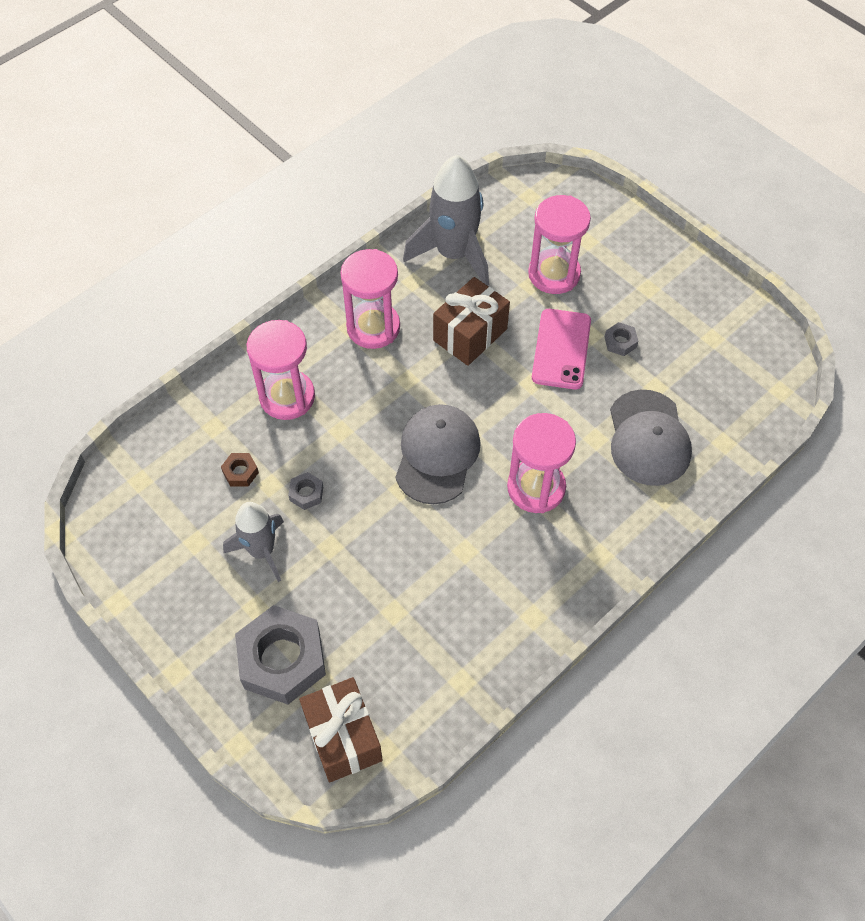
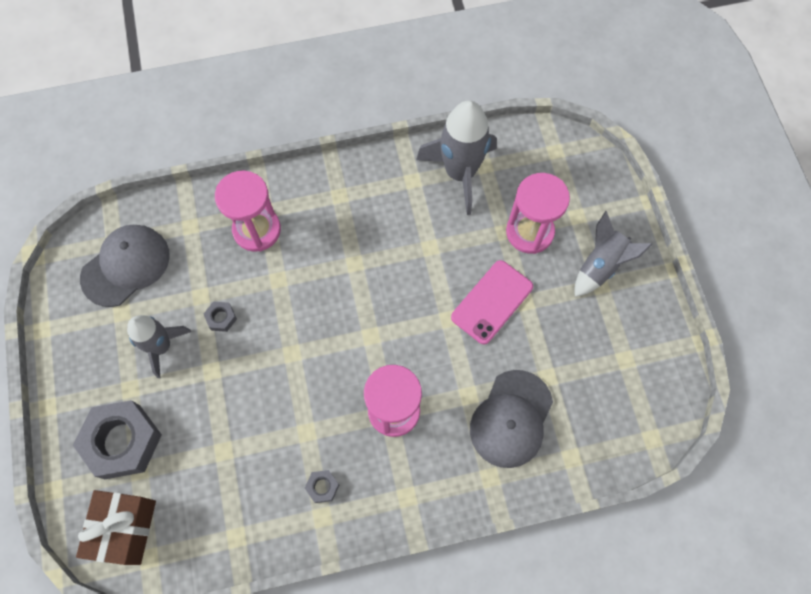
camera: 30 degrees right, 10 degrees up
(240, 472) = (186, 274): brown nut -> none
(373, 327) = (357, 205): pink hourglass -> none
(437, 455) = (336, 340): grey cap -> grey cap (126, 266)
(470, 335) = (427, 250): brown gift -> none
(620, 342) = (544, 321): grey nut -> grey nut (322, 487)
(637, 271) = (601, 265): none -> grey rocket

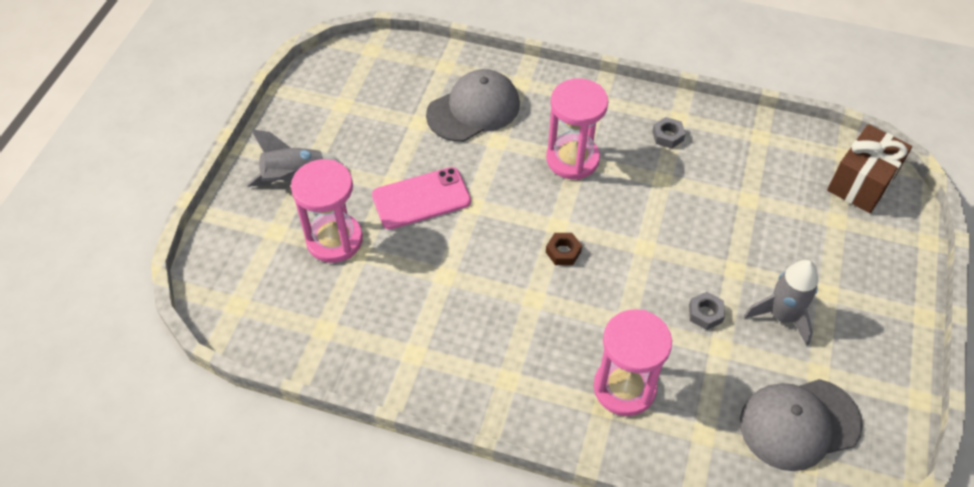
camera: 150 degrees left, 15 degrees down
(122, 441) = (848, 250): grey nut -> none
(353, 314) = (563, 252): none -> brown nut
(460, 173) = (356, 334): grey rocket -> none

